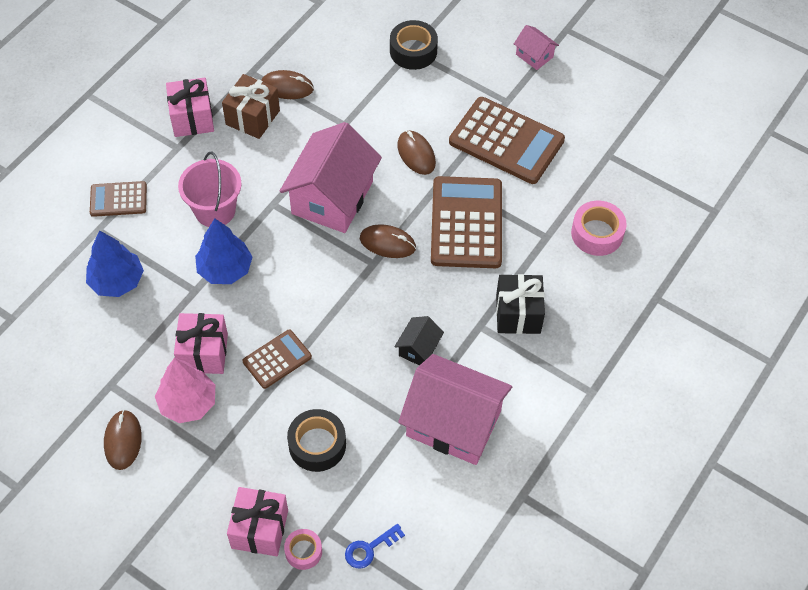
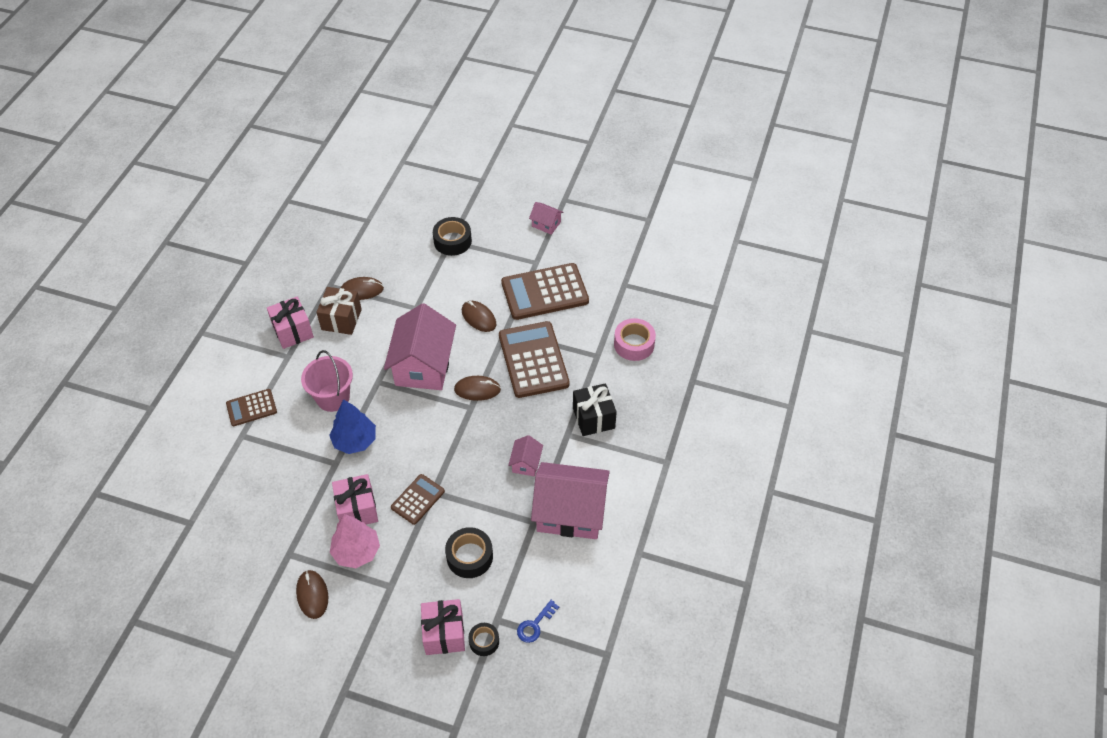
camera: 15 degrees left, 5 degrees down
(117, 281) = (269, 471): blue tree -> none
(303, 551) = (484, 641): pink tape -> black tape
(418, 348) = (526, 463): black house -> pink house
(506, 141) = (544, 292): brown calculator -> brown calculator turned 150 degrees clockwise

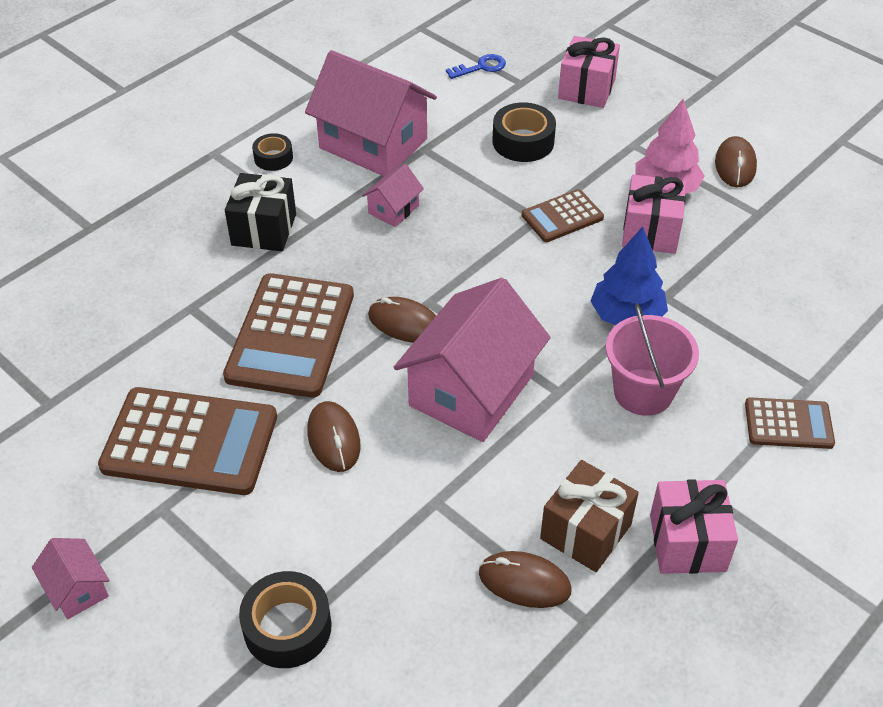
camera: 155 degrees left, 5 degrees down
(484, 641) = (544, 71): black tape -> black tape (273, 158)
(634, 344) = (122, 303): pink tape -> none

